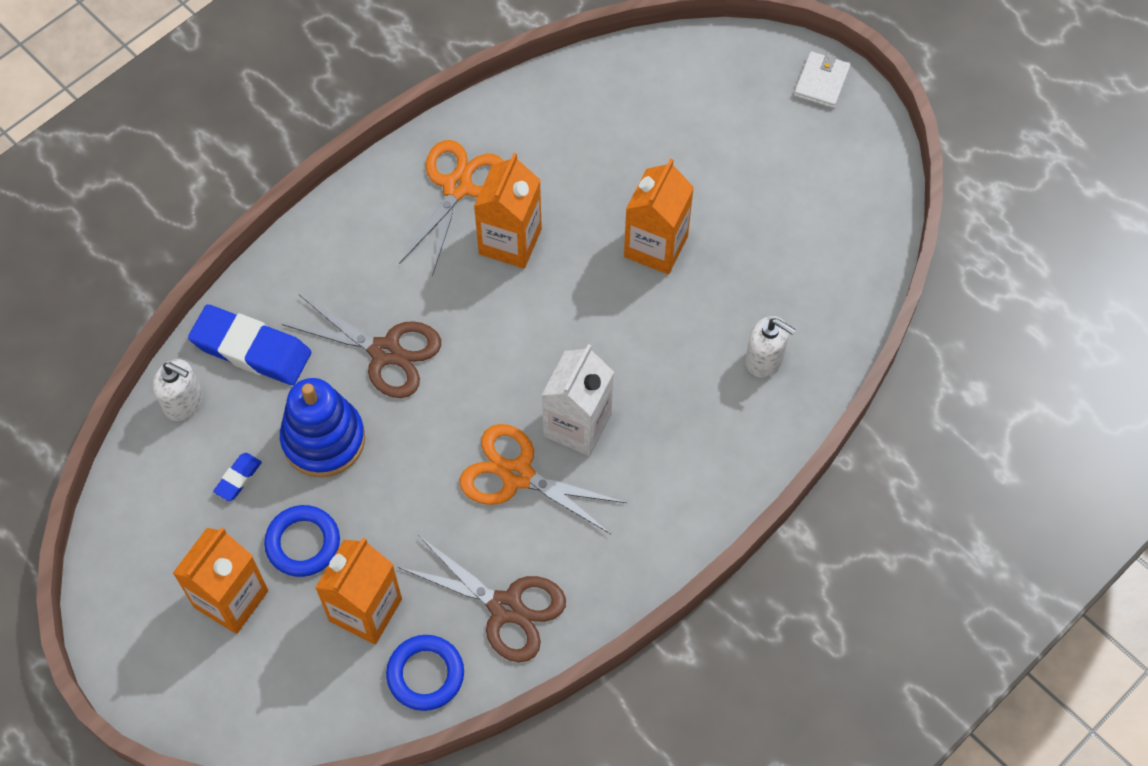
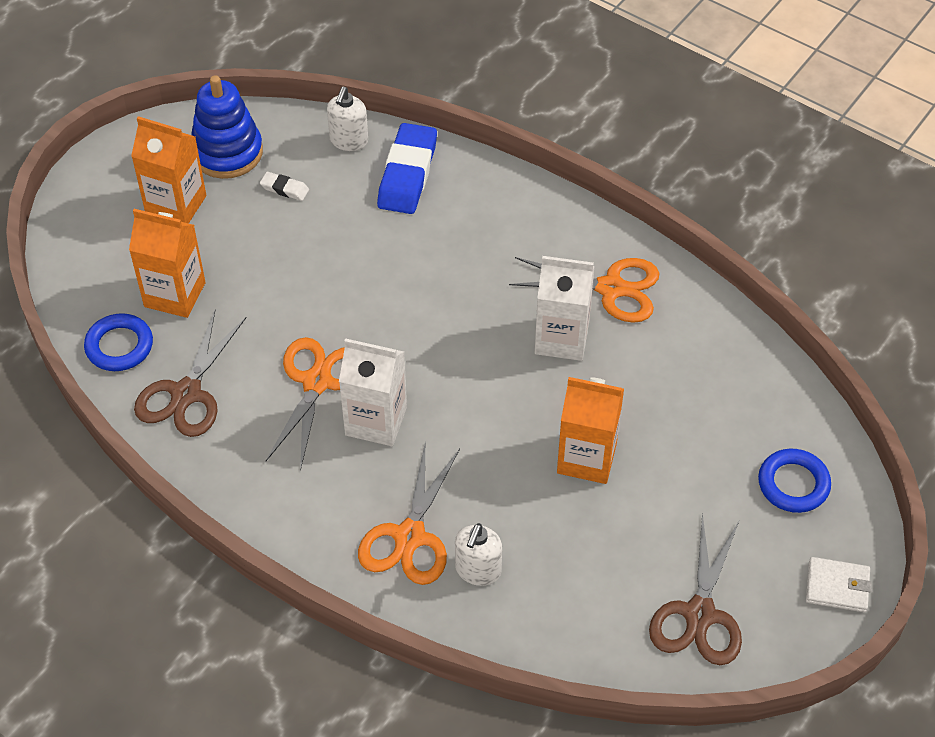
camera: 80 degrees right, 10 degrees down
(238, 478) = (284, 189): blue eraser -> white eraser
(303, 543) = (231, 242): blue ring -> blue ring (793, 484)
(323, 439) = (330, 238): blue stacking toy -> blue stacking toy (227, 152)
(385, 352) = (424, 265): brown scissors -> brown scissors (699, 614)
(510, 241) = (561, 338): orange carton -> white carton
(718, 413) = (410, 536): none -> orange scissors

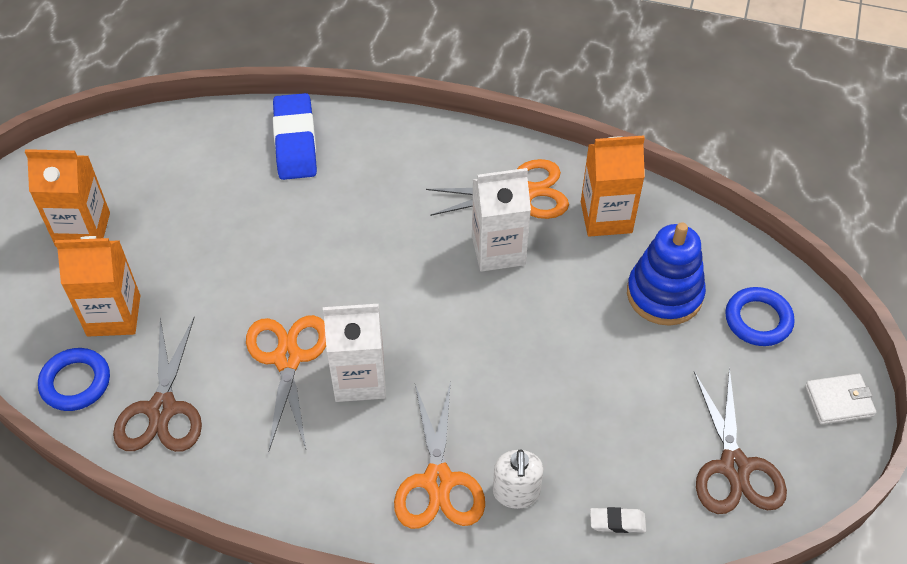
camera: 20 degrees left, 0 degrees up
(227, 152) = (115, 167): blue stacking toy -> blue stacking toy (664, 294)
(284, 189) = (184, 186): white eraser -> white eraser (617, 522)
(349, 141) = (228, 126): white soap dispenser -> none
(586, 458) = (569, 353): orange carton -> orange carton (606, 217)

